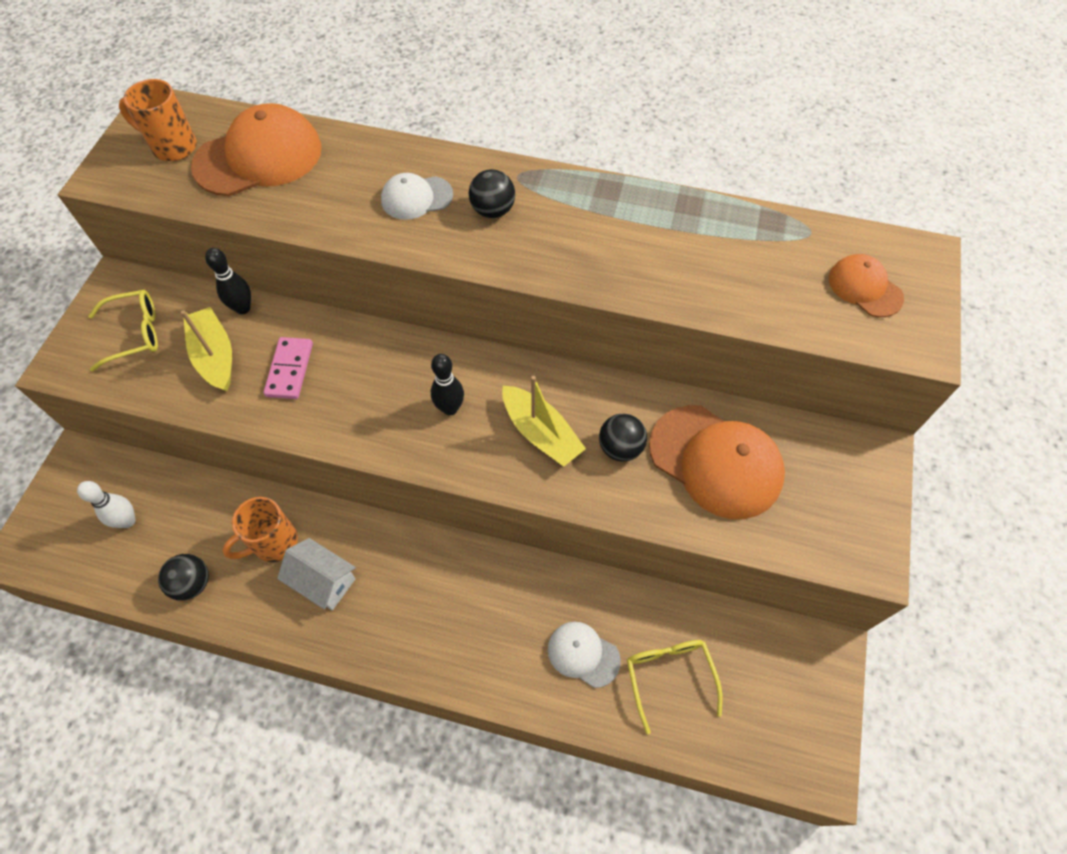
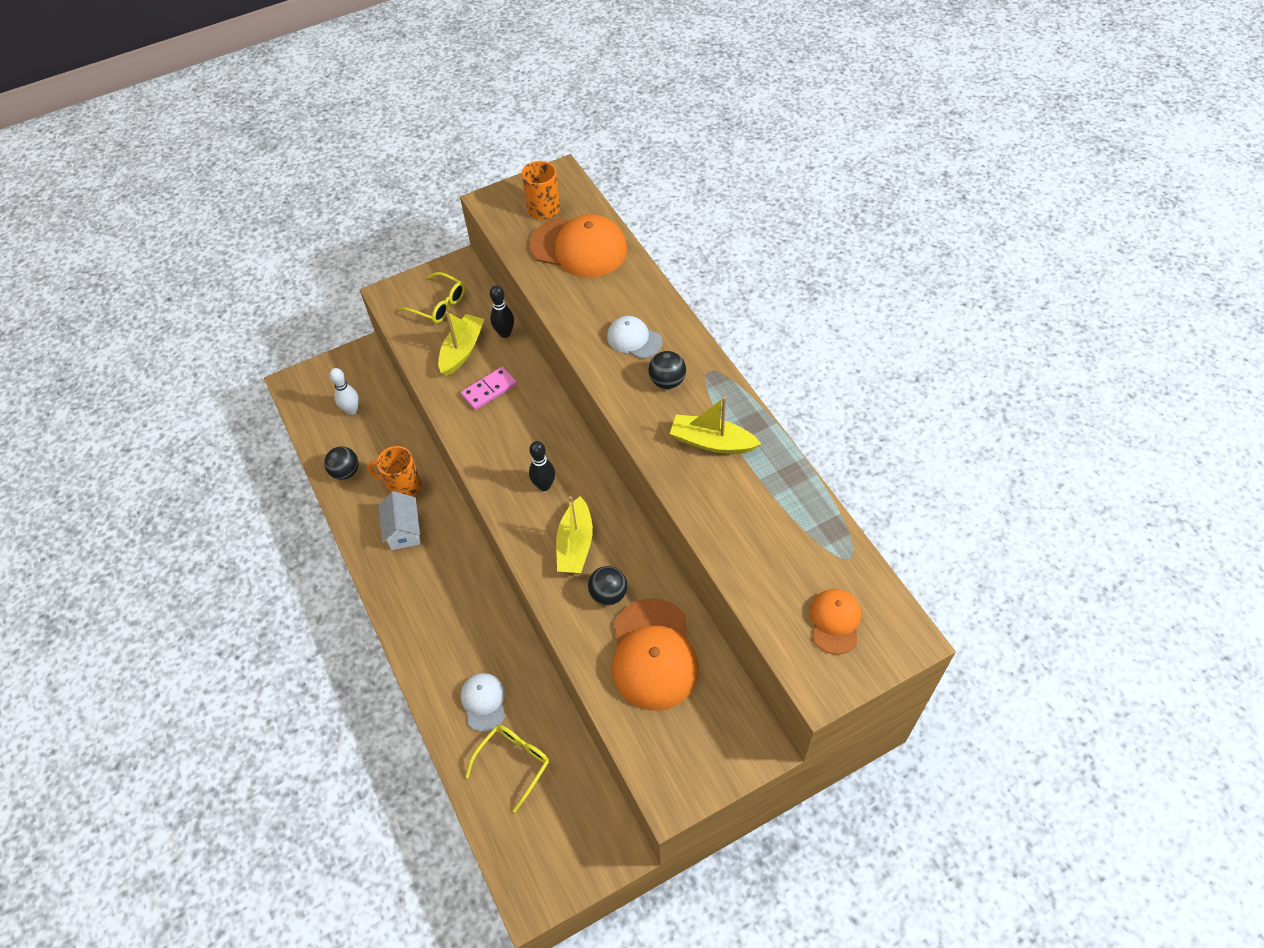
camera: 50 degrees right, 5 degrees down
(595, 230) = (712, 442): none -> yellow boat

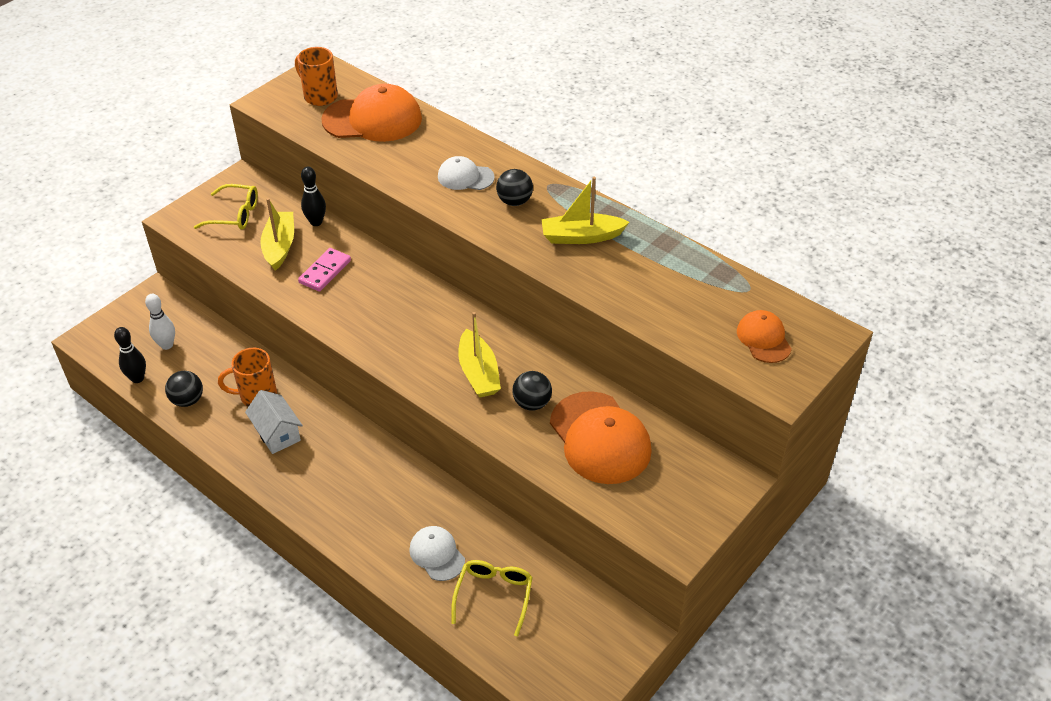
camera: 25 degrees left, 10 degrees down
(544, 485) = (422, 334): black bowling pin -> black bowling pin (137, 378)

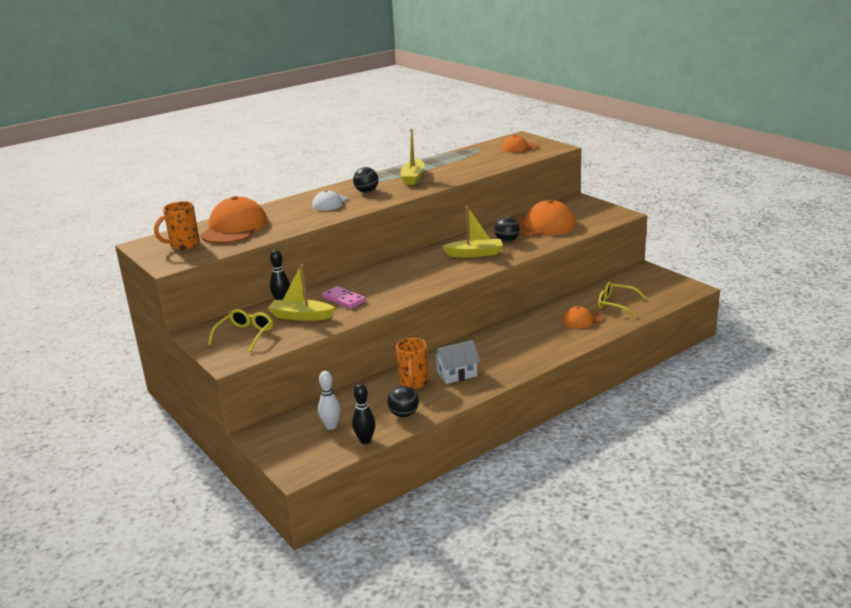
camera: 75 degrees left, 20 degrees down
(437, 554) = (582, 320): white cap -> orange cap

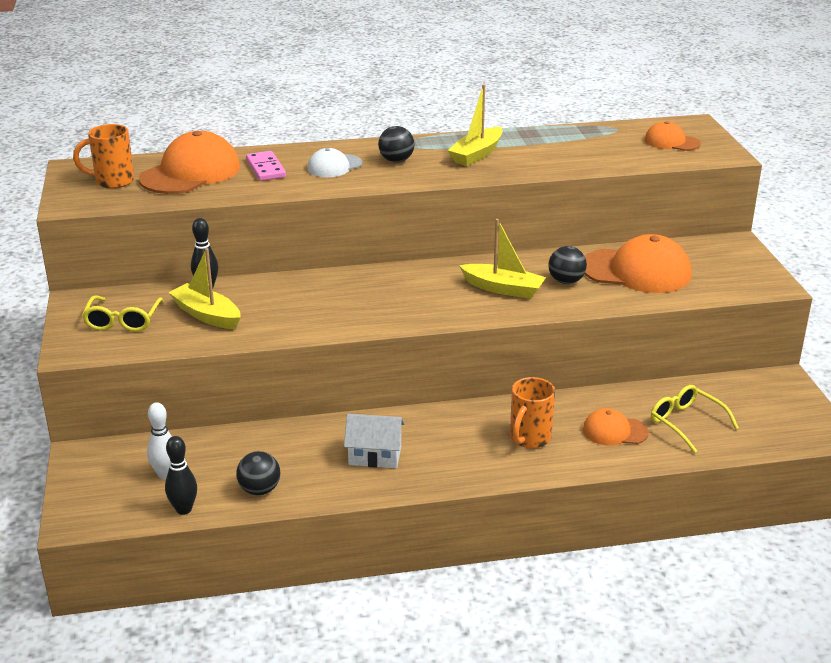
camera: 25 degrees right, 5 degrees up
(245, 335) = (123, 321): yellow glasses -> yellow glasses turned 135 degrees clockwise
(344, 299) = (278, 307): pink domino -> pink domino (266, 168)
(413, 382) = (312, 449): orange mug -> orange mug (529, 438)

